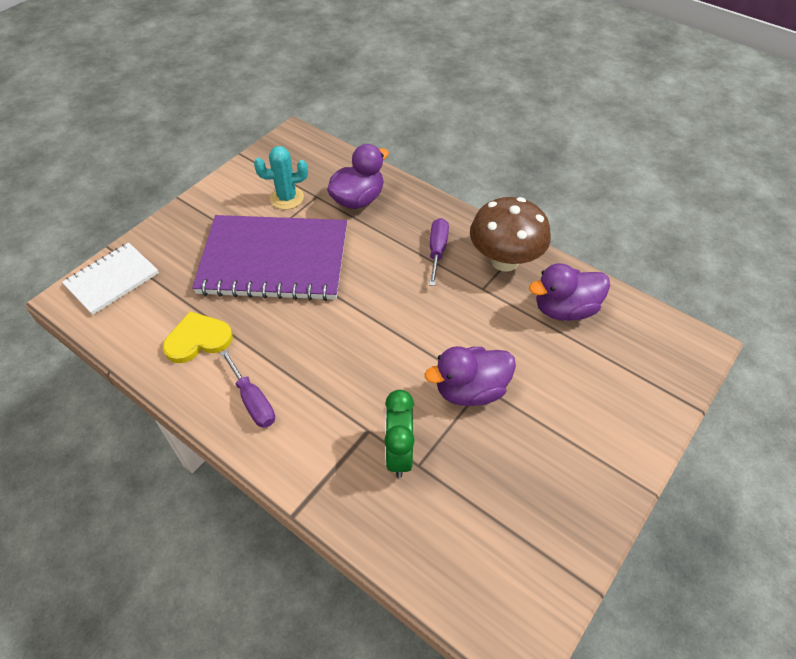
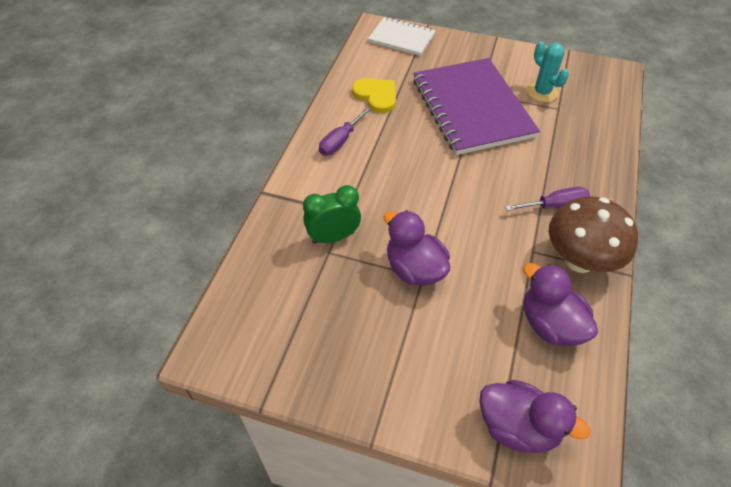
camera: 70 degrees right, 0 degrees up
(358, 200) = (575, 135): purple duck -> purple duck (518, 427)

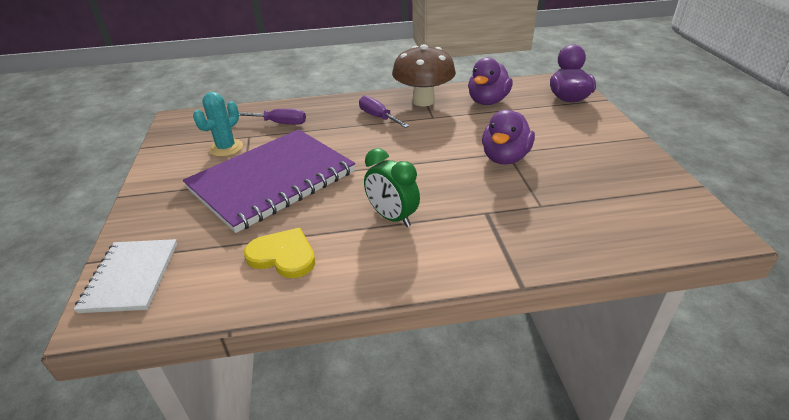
camera: 115 degrees left, 15 degrees down
(333, 237) = (522, 209): green clock -> green clock (392, 217)
(340, 141) = (388, 255): purple screwdriver -> purple screwdriver (280, 123)
(376, 96) = (283, 255): yellow heart -> yellow heart turned 90 degrees clockwise

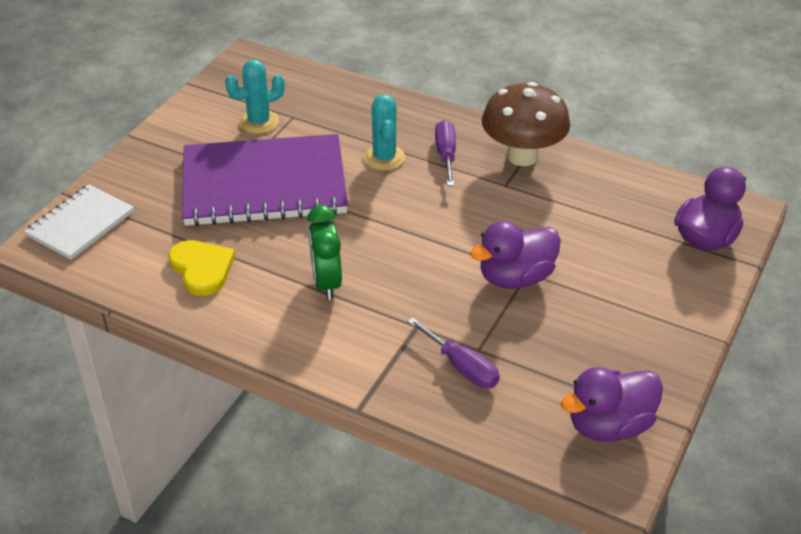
camera: 35 degrees right, 5 degrees up
(280, 123) = (338, 113): purple screwdriver -> purple screwdriver (462, 367)
(341, 133) = (384, 158): none -> turquoise cactus
(487, 101) = (597, 193): purple duck -> purple duck (609, 425)

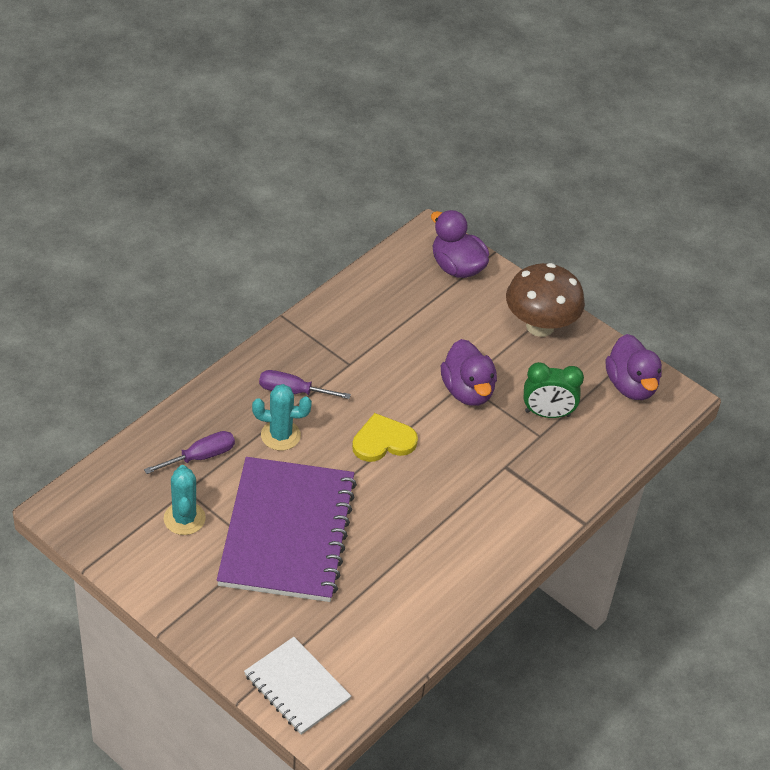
camera: 80 degrees left, 5 degrees up
(202, 268) = (393, 598): yellow heart -> yellow heart (383, 441)
(326, 283) = (438, 513): green clock -> green clock (547, 414)
(462, 367) = (556, 450): purple screwdriver -> purple screwdriver (201, 457)
(522, 156) = (314, 341): brown mushroom -> brown mushroom (540, 326)

